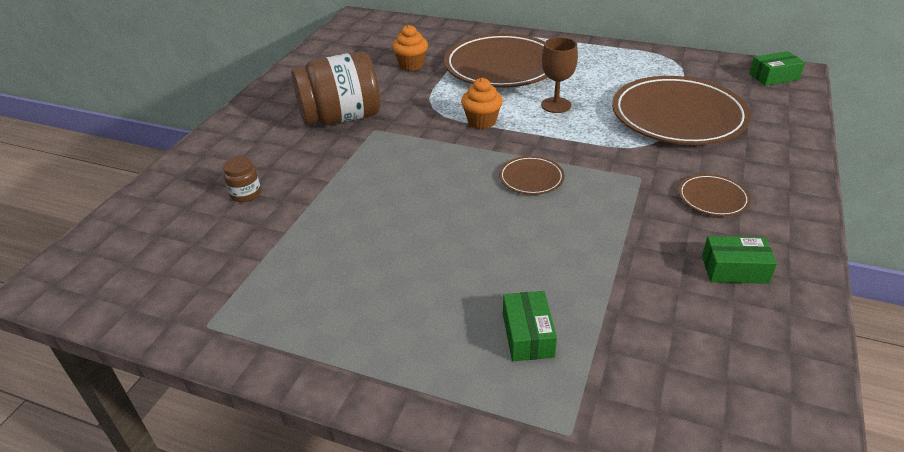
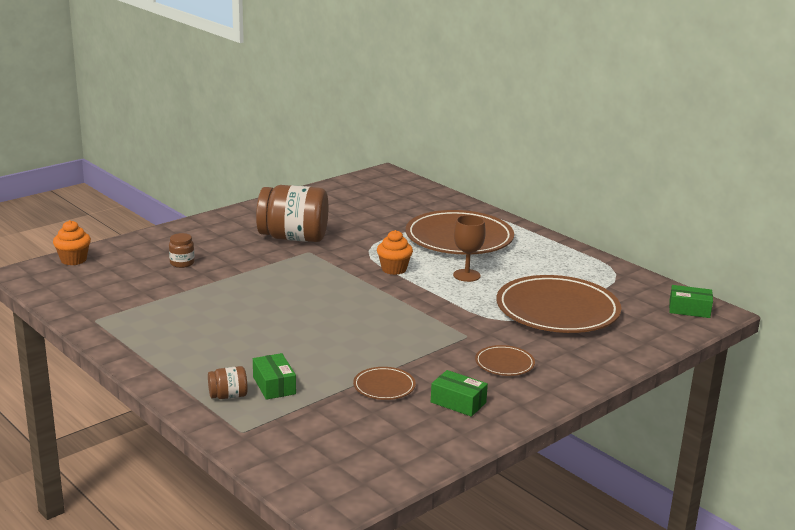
camera: 25 degrees right, 15 degrees down
(411, 65) = (387, 218): orange cupcake -> orange cupcake (73, 260)
(493, 379) = (228, 396): none -> brown jar
(528, 335) = (274, 385): green box -> green box turned 45 degrees counterclockwise
(531, 178) = (385, 312): brown plate -> brown plate (384, 386)

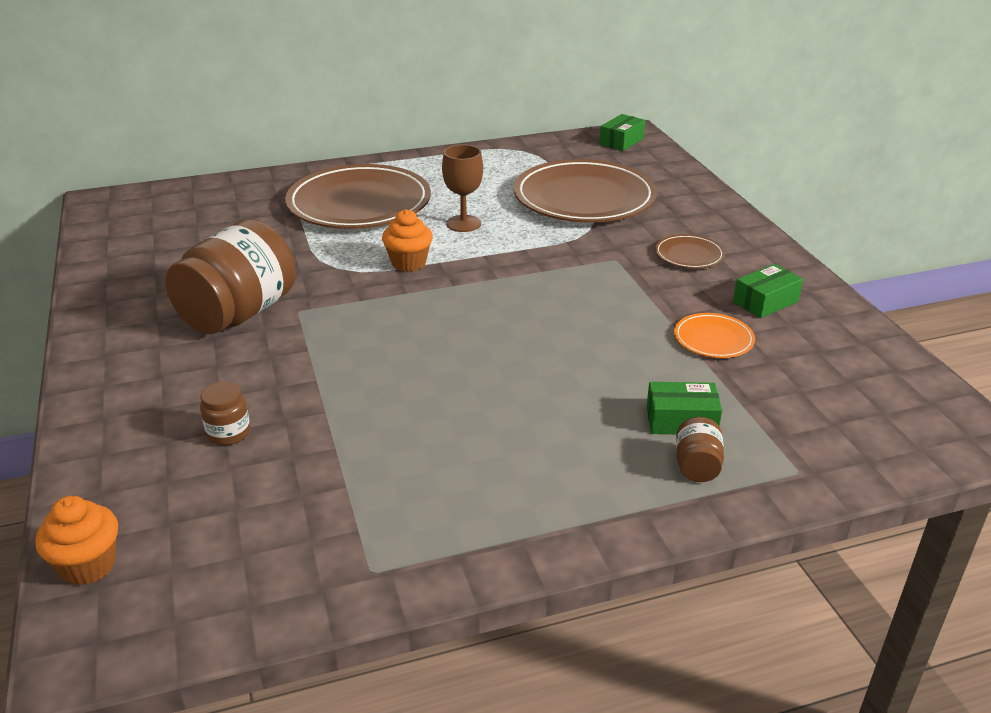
camera: 65 degrees left, 10 degrees up
(384, 386) = (713, 339): brown plate -> orange plate

